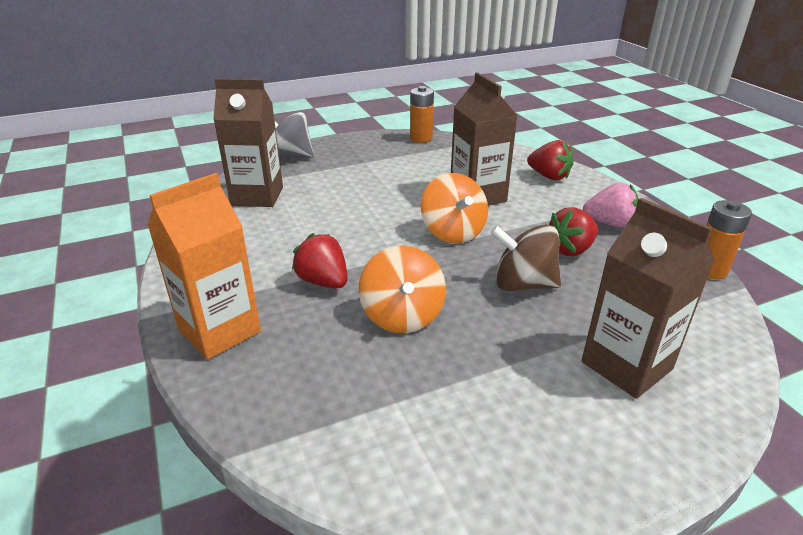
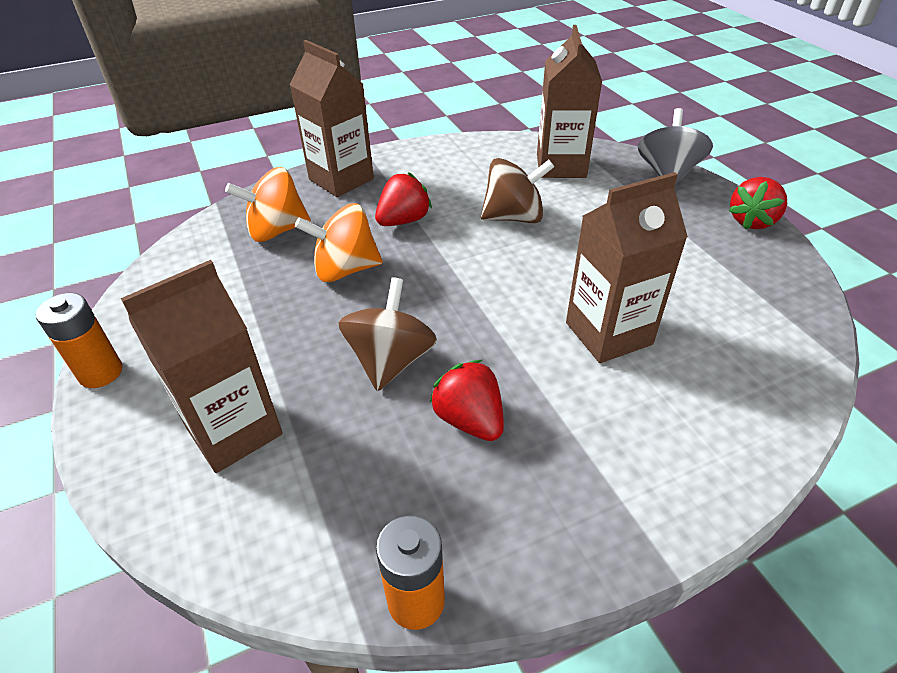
camera: 90 degrees right, 10 degrees up
(219, 331) = (341, 179): orange carton -> brown carton
(333, 222) = (514, 217): none -> brown spinning top
(421, 138) = (794, 278): orange battery -> orange battery (101, 373)
(453, 232) = (504, 306): orange spinning top -> orange spinning top (277, 230)
(549, 176) = (711, 428): red strawberry -> red strawberry (751, 221)
(610, 223) = (553, 486): pink strawberry -> none

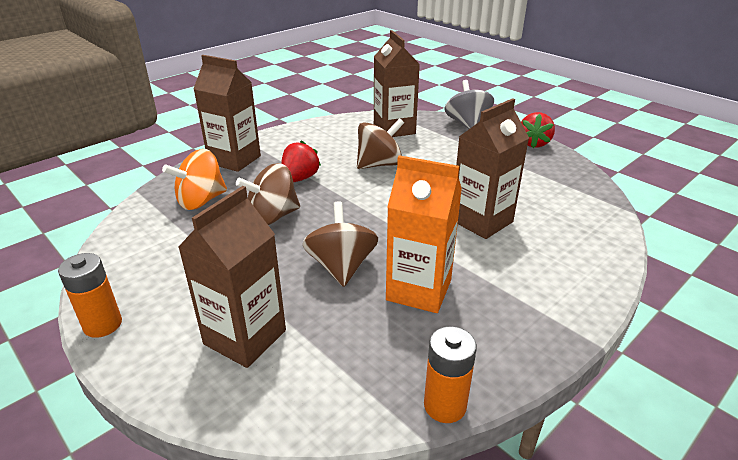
camera: 20 degrees left, 10 degrees down
(345, 269) = (272, 217): orange spinning top -> brown spinning top
(469, 420) = (419, 290): red strawberry -> orange carton

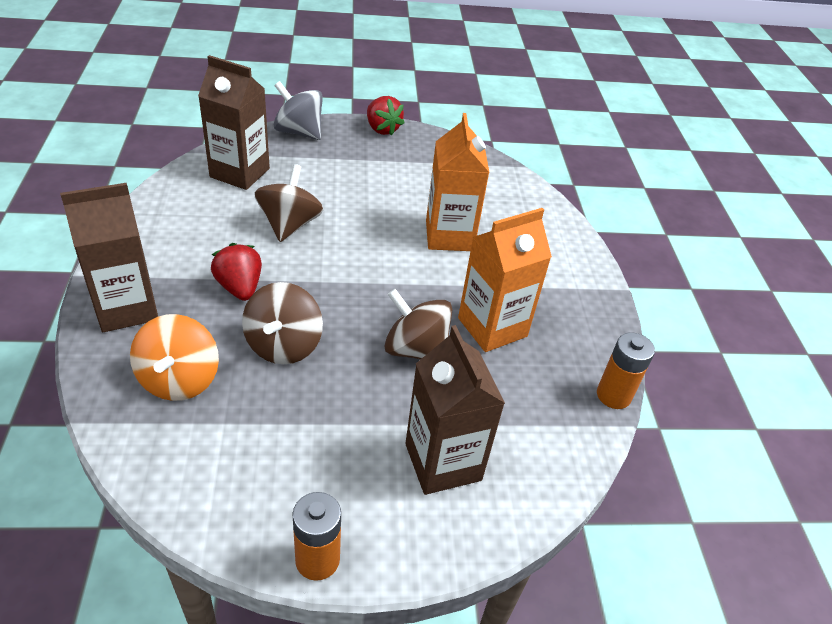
camera: 55 degrees left, 10 degrees up
(481, 221) = (449, 236): brown carton -> orange carton

